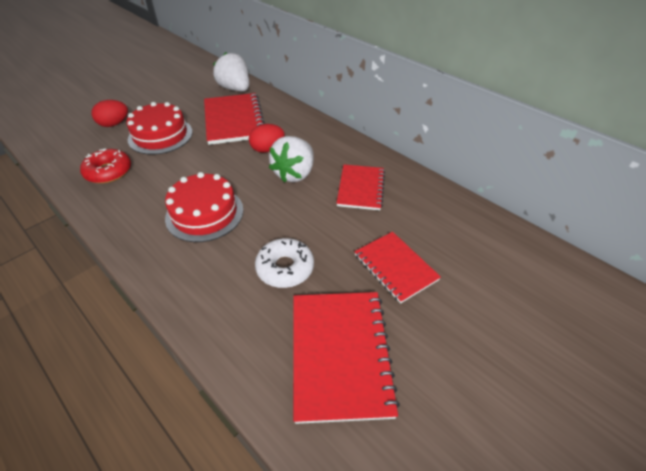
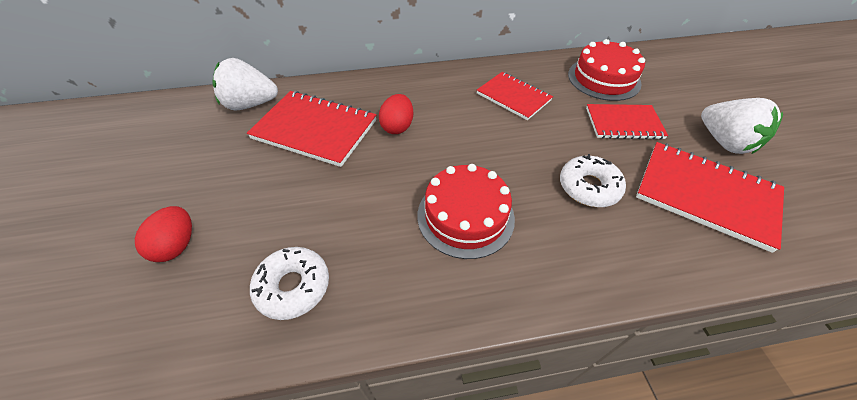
camera: 55 degrees left, 5 degrees up
(108, 172) = (293, 286): red donut -> white donut
(160, 135) = (269, 204): red cake -> red cake (603, 79)
(294, 174) = (457, 125): white strawberry -> white strawberry (724, 142)

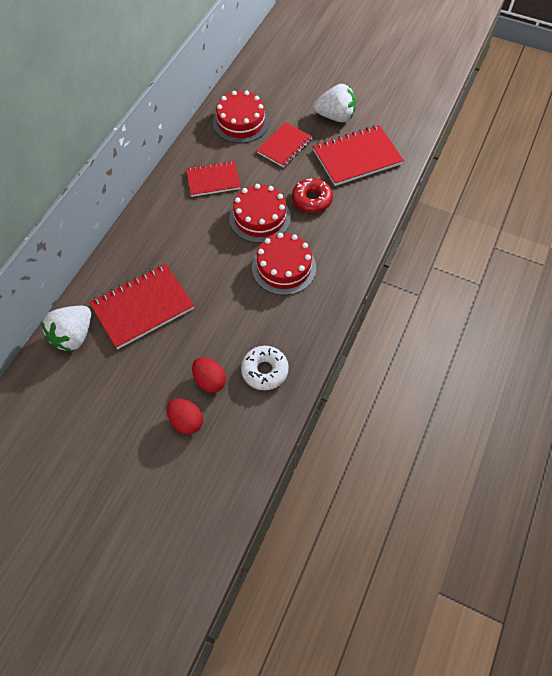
camera: 55 degrees left, 10 degrees up
(397, 127) = (183, 259): red egg -> red egg (210, 381)
(510, 155) = (260, 218): none -> red cake
(588, 187) = (312, 200): white donut -> red donut

